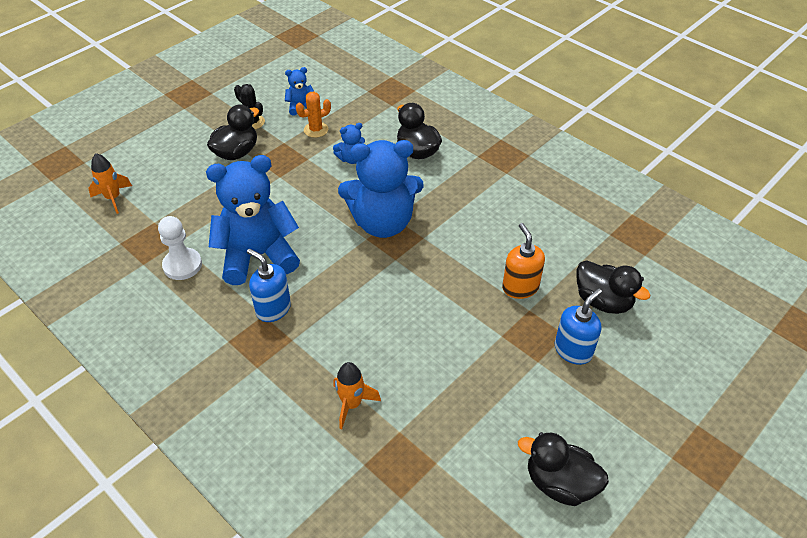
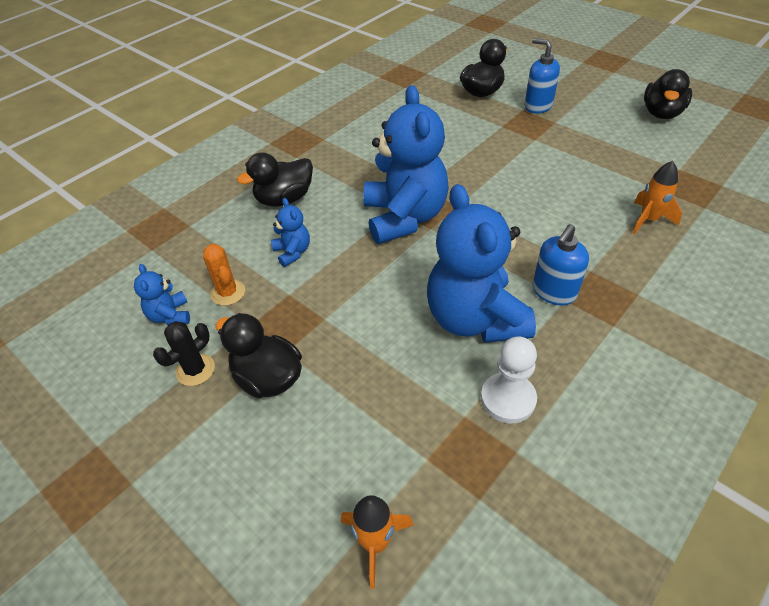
camera: 90 degrees left, 0 degrees up
(520, 287) = (477, 130): orange soap dispenser -> none

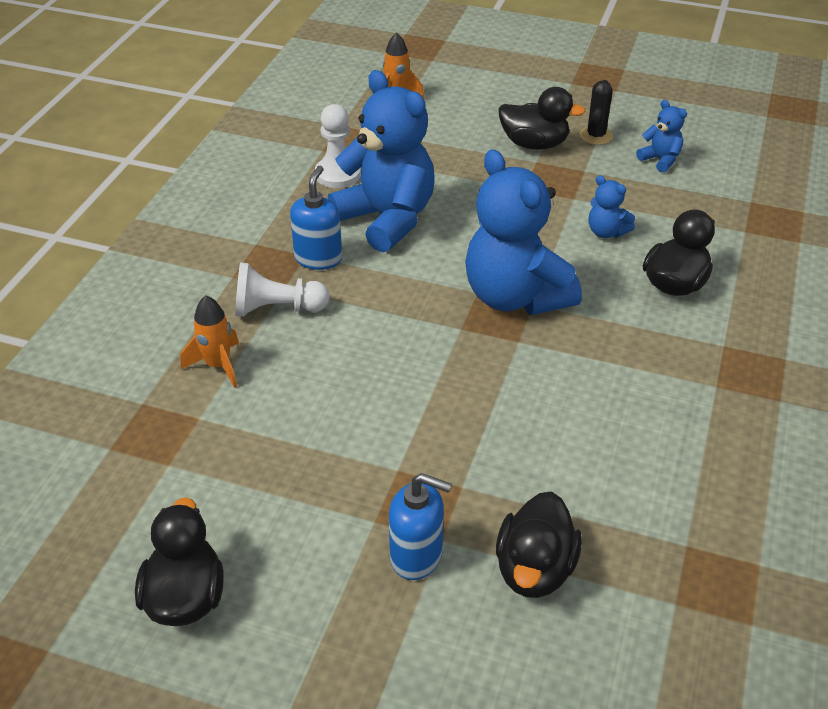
camera: 155 degrees right, 5 degrees down
(228, 293) = (631, 186): orange cactus -> none
(598, 253) = (277, 309): none -> white pawn

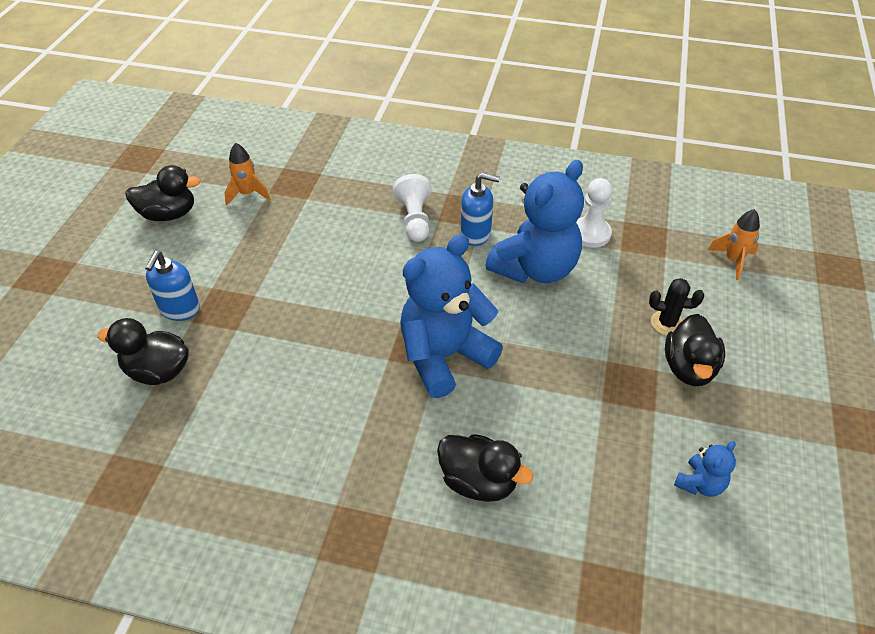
camera: 85 degrees right, 5 degrees up
(218, 365) = (355, 200): orange rocket -> orange rocket (248, 194)
(596, 136) = (726, 422): black cactus -> black cactus (667, 323)
(606, 232) = (551, 426): blue teddy bear -> none

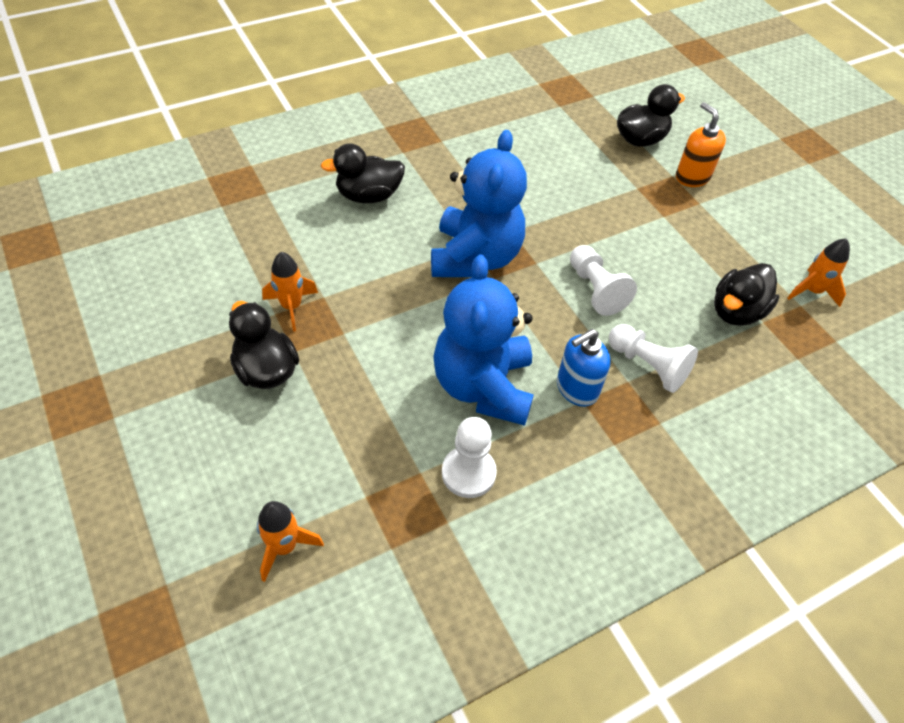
camera: 135 degrees right, 5 degrees up
(169, 214) = (828, 233): black duck -> black duck (736, 312)
(180, 309) = (692, 177): blue soap dispenser -> orange soap dispenser
(384, 278) = (595, 289): none -> white pawn
(636, 408) = (291, 307): none -> orange rocket
(667, 323) = (313, 406): black cactus -> none
(700, 483) = (209, 278): blue teddy bear -> none

